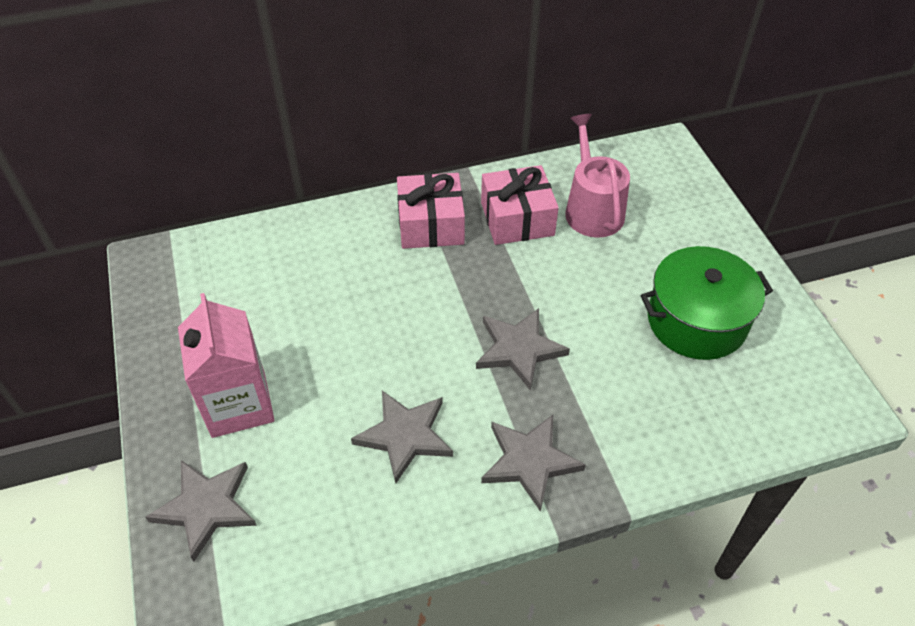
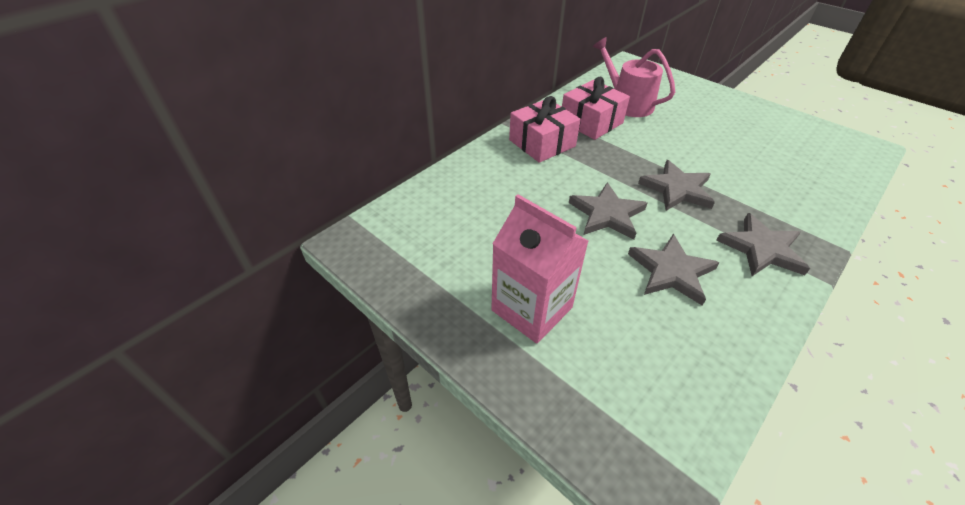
camera: 30 degrees left, 5 degrees down
(206, 507) = (588, 400): grey star -> grey star (607, 214)
(696, 321) = (749, 136): green pot -> none

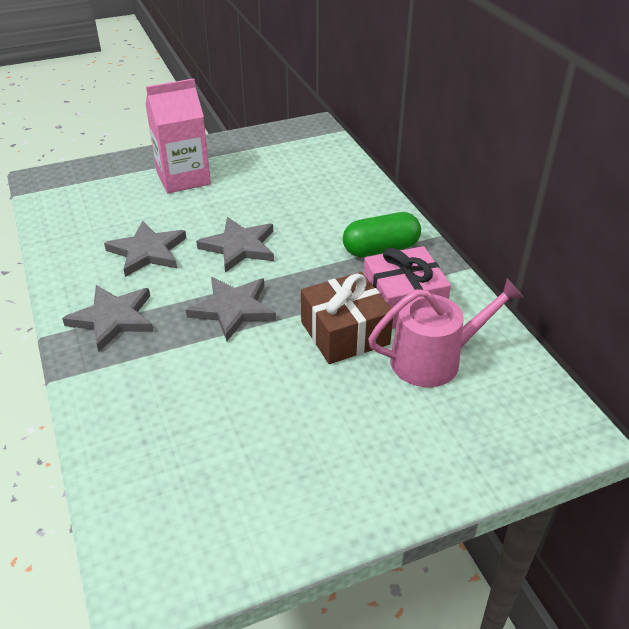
camera: 115 degrees right, 5 degrees down
(542, 143) = (381, 249): pink gift -> green capsule
(642, 136) = (345, 333): none -> brown gift

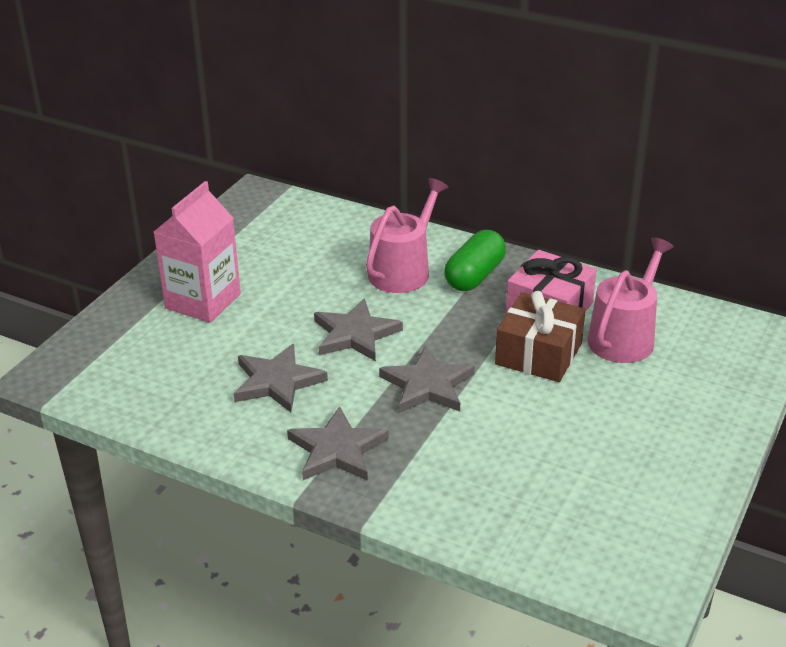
camera: 40 degrees left, 5 degrees down
(335, 220) = (403, 270): none -> pink watering can

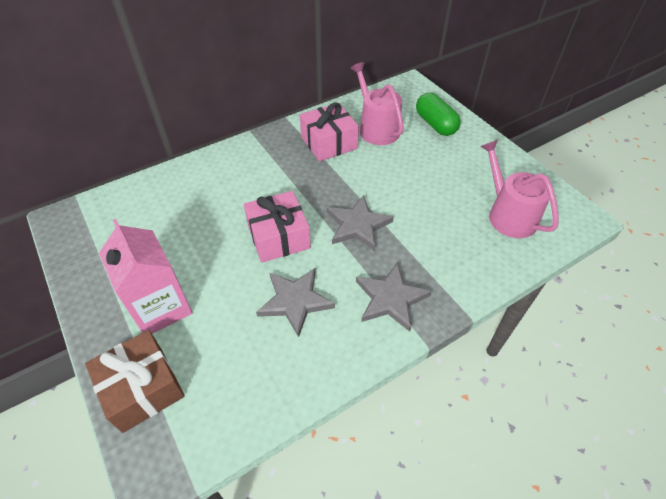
camera: 60 degrees left, 15 degrees up
(355, 334) = (278, 237): grey star -> pink gift
(403, 270) = (234, 184): pink watering can -> pink watering can (508, 214)
(475, 276) = (270, 156): green capsule -> green capsule (435, 124)
(538, 354) = (365, 165): brown gift -> brown gift (142, 388)

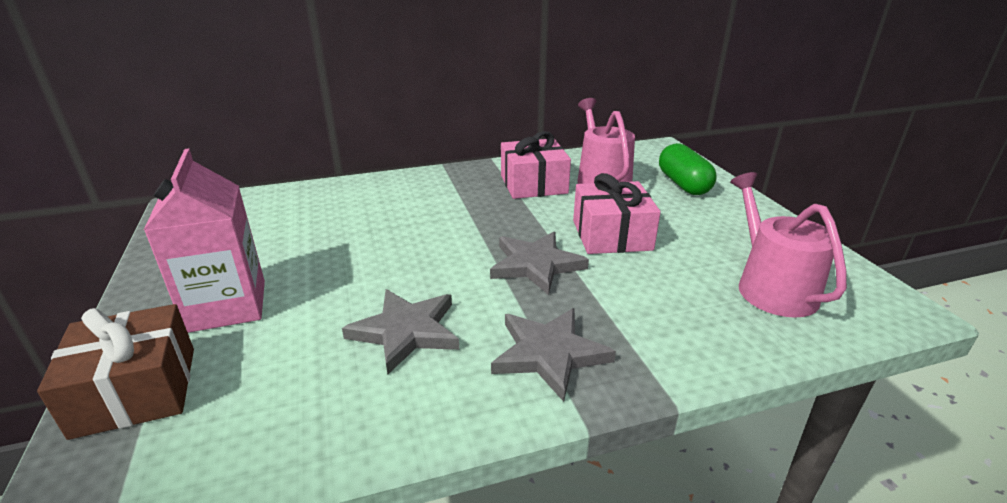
camera: 15 degrees right, 20 degrees down
(278, 237) = (422, 260): pink gift -> pink gift (611, 235)

